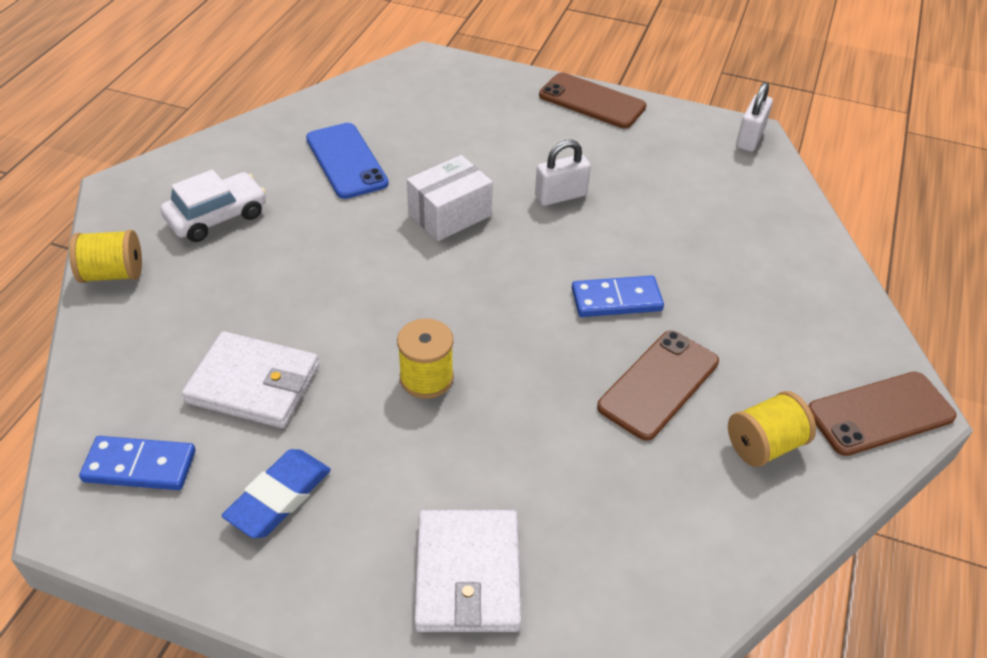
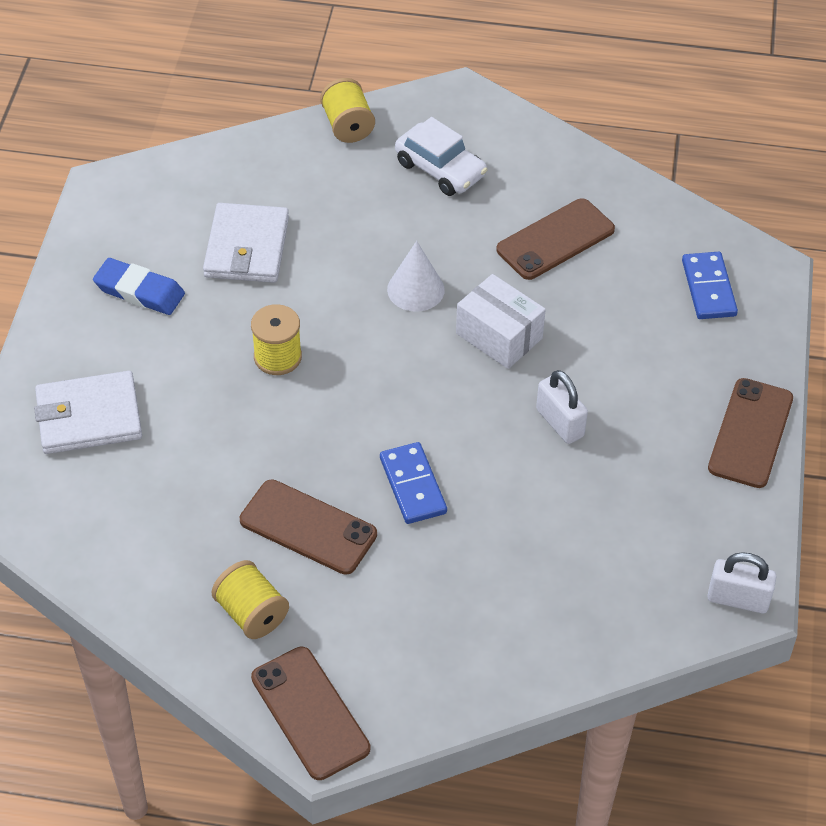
camera: 80 degrees right, 5 degrees up
(140, 466) = (154, 205): blue domino -> blue domino (709, 288)
(346, 161) = (555, 240): blue phone -> brown phone
(371, 259) = (415, 289): none -> white cone

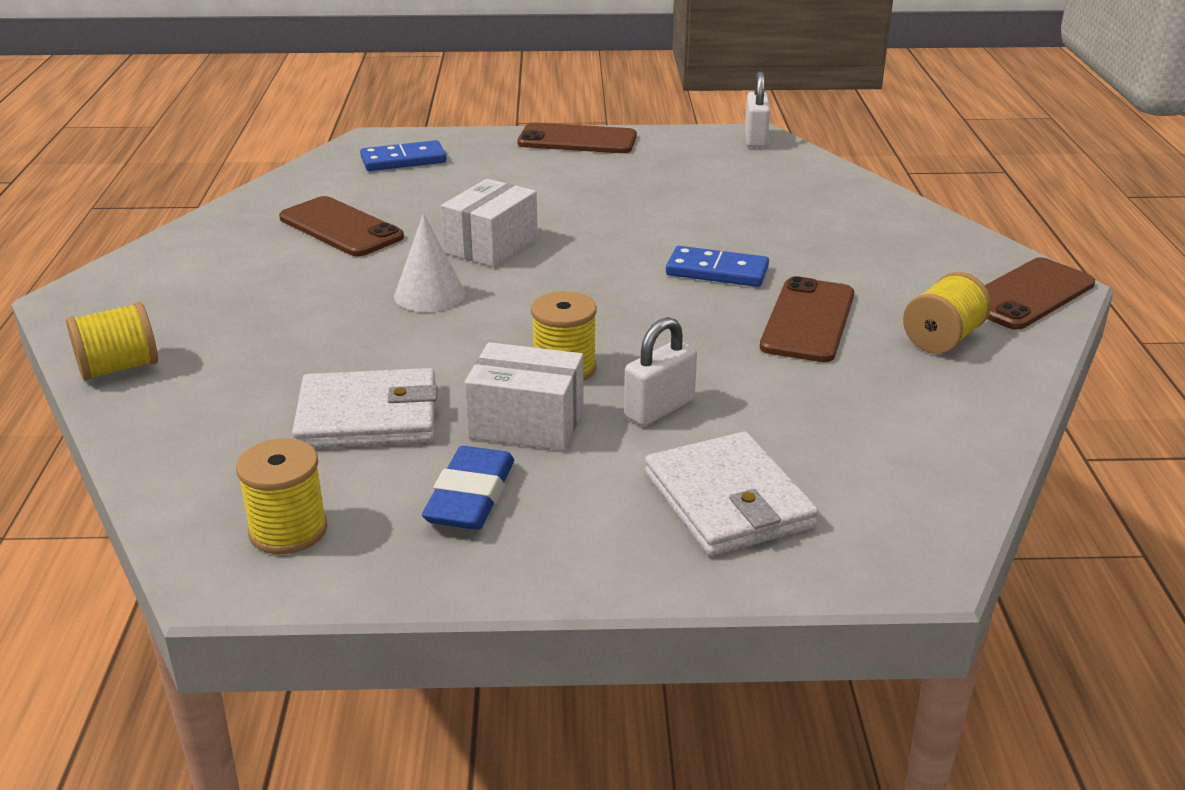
camera: 100 degrees left, 20 degrees down
(136, 209) = (288, 530): none -> yellow spool
(212, 327) = (526, 423): none -> white box
(413, 485) = (717, 271): blue domino -> blue domino turned 45 degrees clockwise
(440, 169) = (217, 298): white car -> none
(560, 423) = (599, 211): white padlock -> white padlock (659, 408)

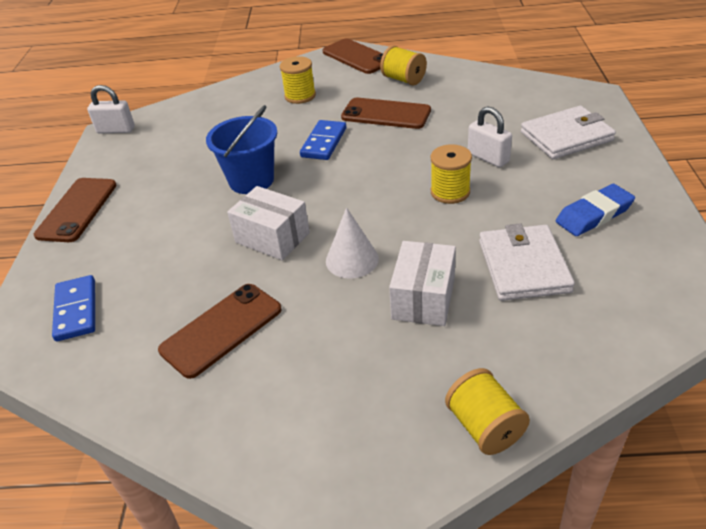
camera: 85 degrees left, 10 degrees up
(288, 530) = (656, 280): yellow spool -> yellow spool (300, 96)
(470, 496) = (594, 215): blue eraser -> blue eraser turned 45 degrees counterclockwise
(526, 423) = (514, 201): white box -> white box (423, 298)
(621, 227) = (251, 180): none -> blue bucket

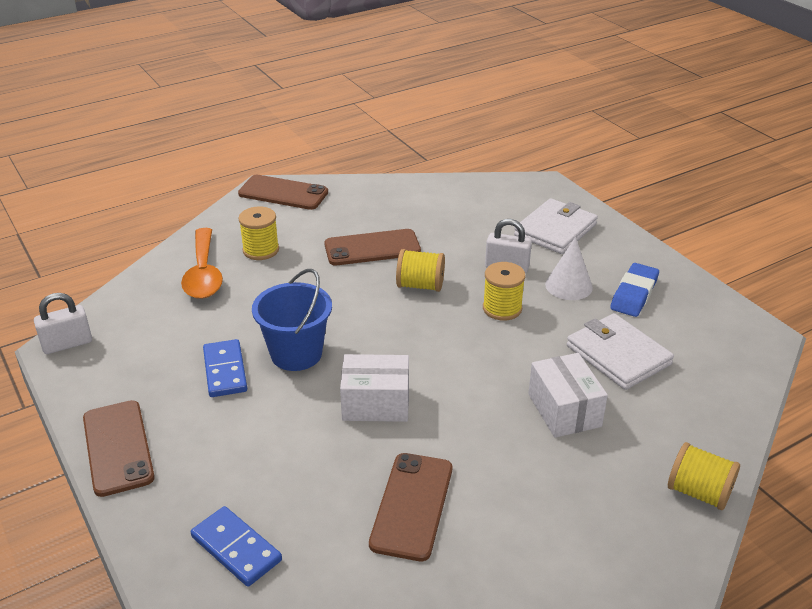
camera: 35 degrees left, 5 degrees down
(245, 103) = (203, 273): none -> orange spoon
(323, 142) = (335, 293): blue domino -> blue domino (225, 371)
(352, 260) = (472, 398): white cone -> white cone (568, 286)
(403, 79) = (357, 207): yellow spool -> yellow spool (420, 285)

